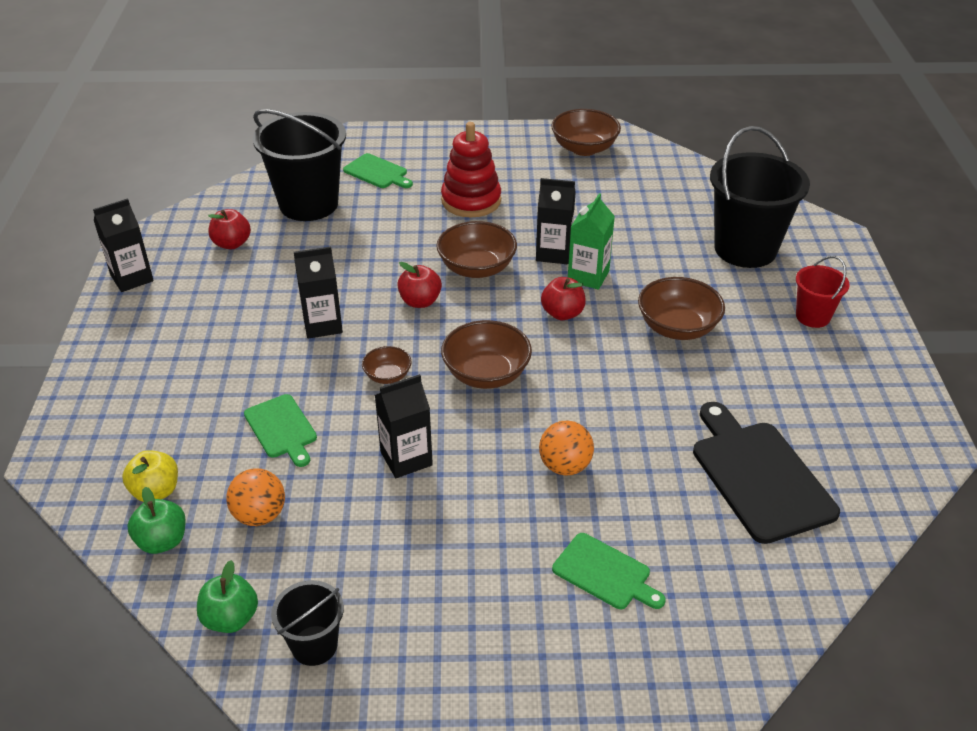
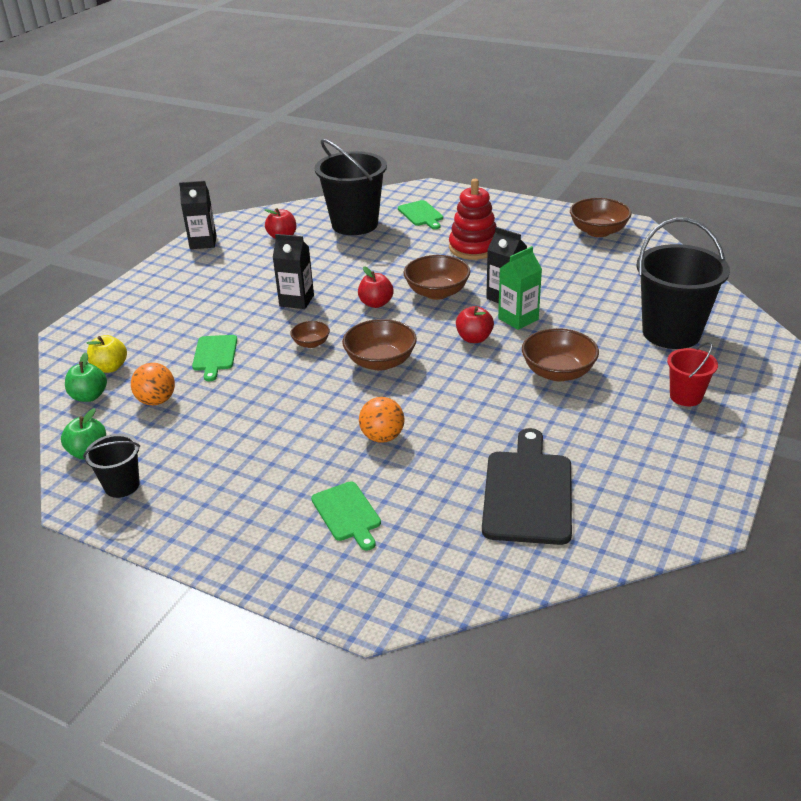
camera: 30 degrees right, 5 degrees down
(406, 458) = (277, 397): black carton -> none

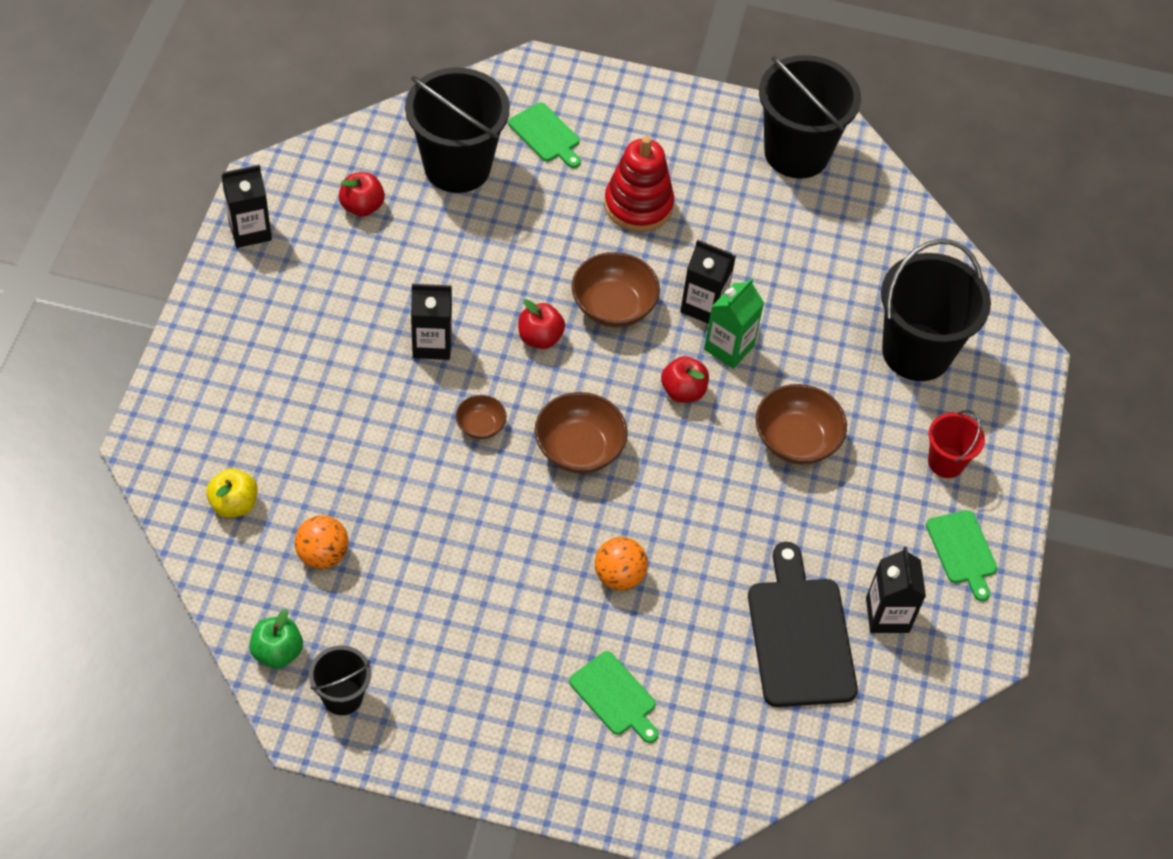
camera: 20 degrees left, 20 degrees up
(89, 396) = (232, 559): green apple -> none
(214, 355) = (363, 463): green cutting board -> green cutting board (962, 551)
(598, 231) = (796, 153): brown bowl -> black bucket
(613, 488) = (887, 615): none -> black carton

